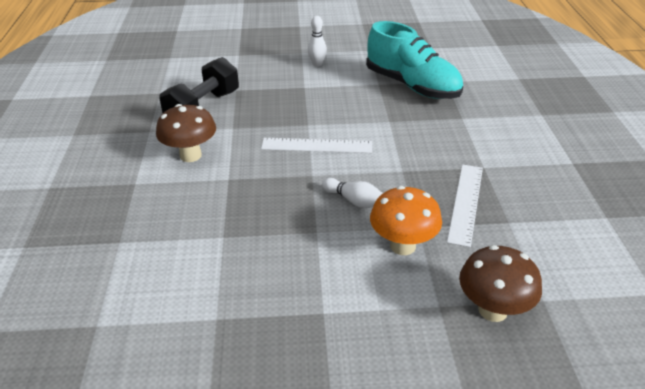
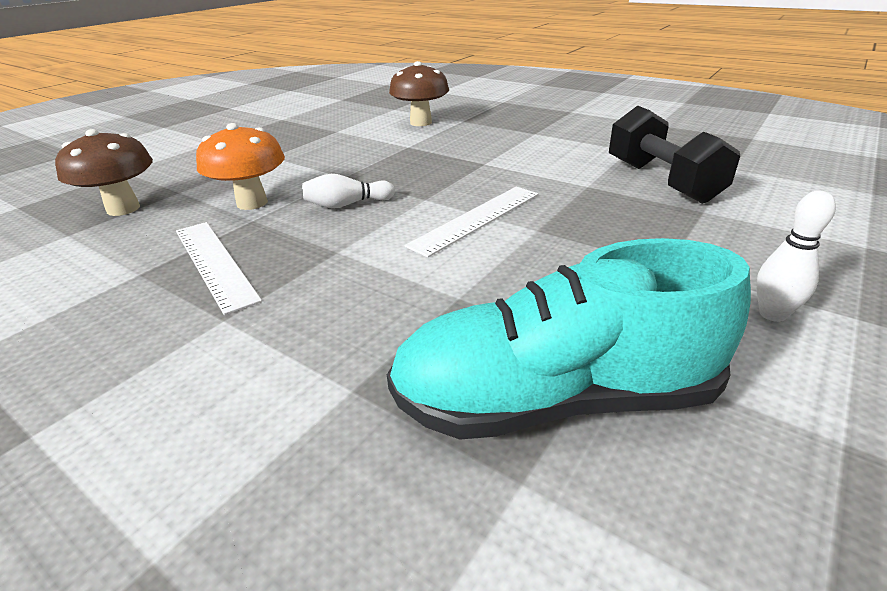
camera: 130 degrees right, 5 degrees down
(190, 155) = (552, 157): brown mushroom -> brown mushroom (421, 123)

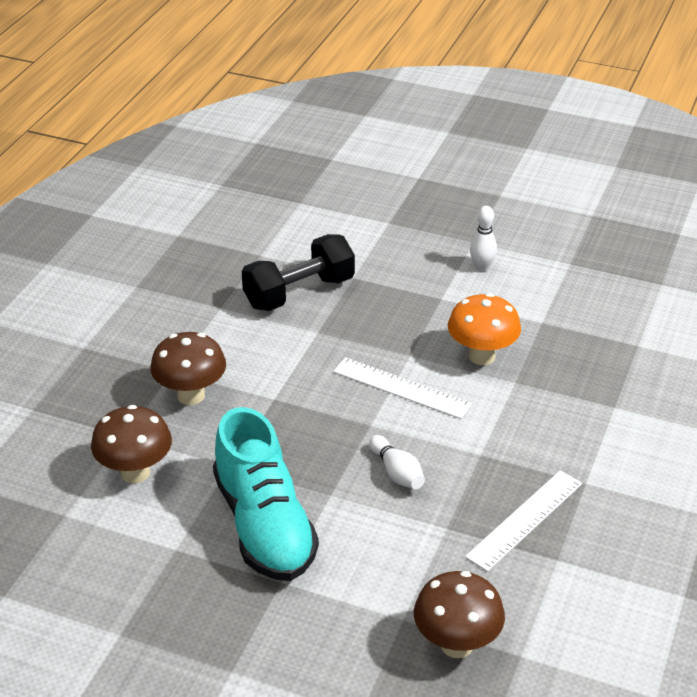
camera: 105 degrees left, 5 degrees up
(252, 203) = (413, 543): orange mushroom -> orange mushroom (482, 356)
(501, 137) = (191, 395): none -> brown mushroom
(554, 399) = (585, 339): turquoise shoe -> turquoise shoe (264, 525)

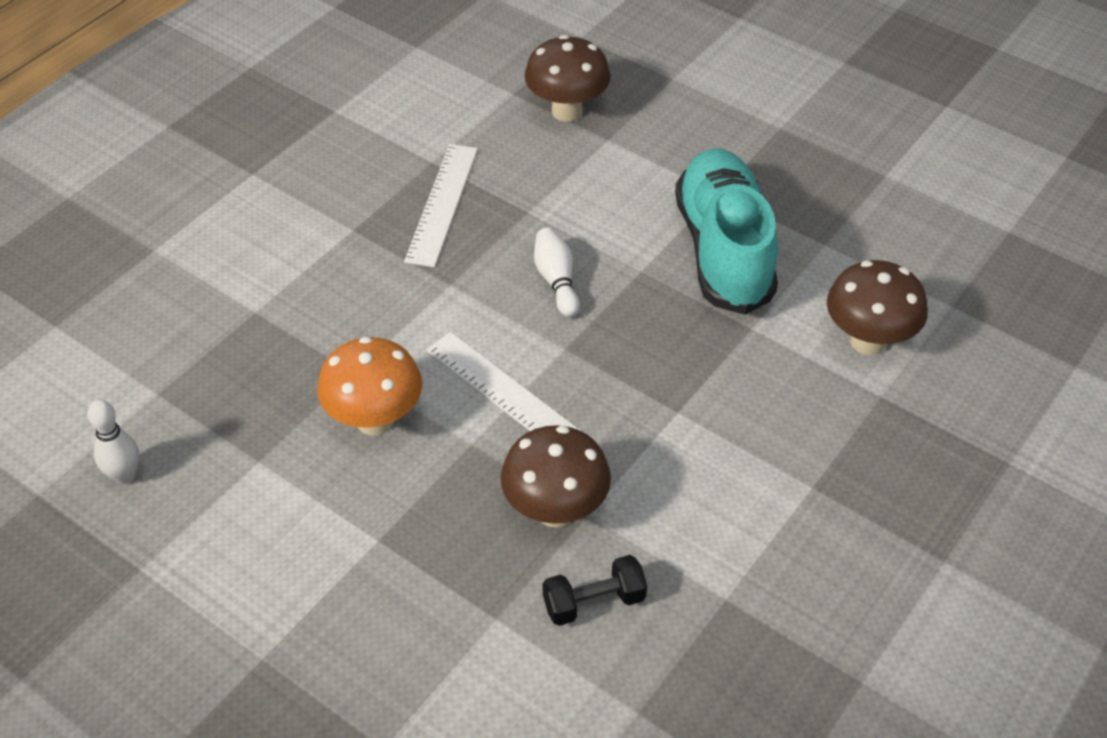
camera: 165 degrees left, 10 degrees up
(191, 395) = (789, 439): brown mushroom -> brown mushroom (555, 510)
(299, 293) = (594, 602): black dumbbell -> black dumbbell, size x0.55
(482, 267) = (281, 593): white bowling pin -> white bowling pin (124, 475)
(525, 520) = (442, 204): white ruler -> white ruler turned 45 degrees counterclockwise

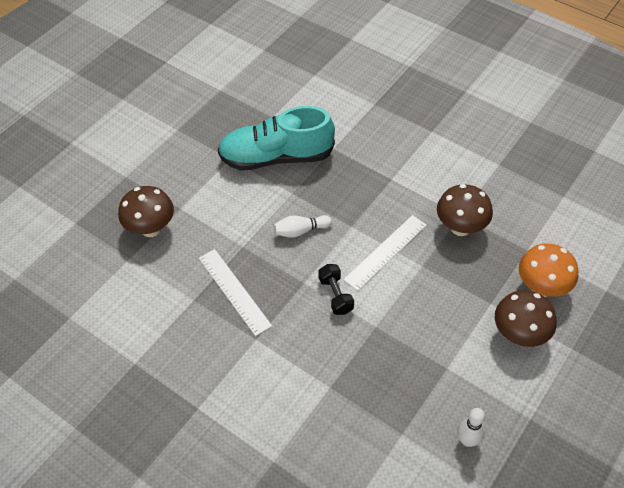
camera: 90 degrees left, 5 degrees up
(375, 420) = (411, 312): orange mushroom -> orange mushroom (541, 288)
(442, 204) = (234, 291): white ruler -> white ruler turned 45 degrees clockwise
(594, 602) = (511, 212): black dumbbell -> black dumbbell (335, 295)
(868, 341) = (340, 105): brown mushroom -> brown mushroom (519, 335)

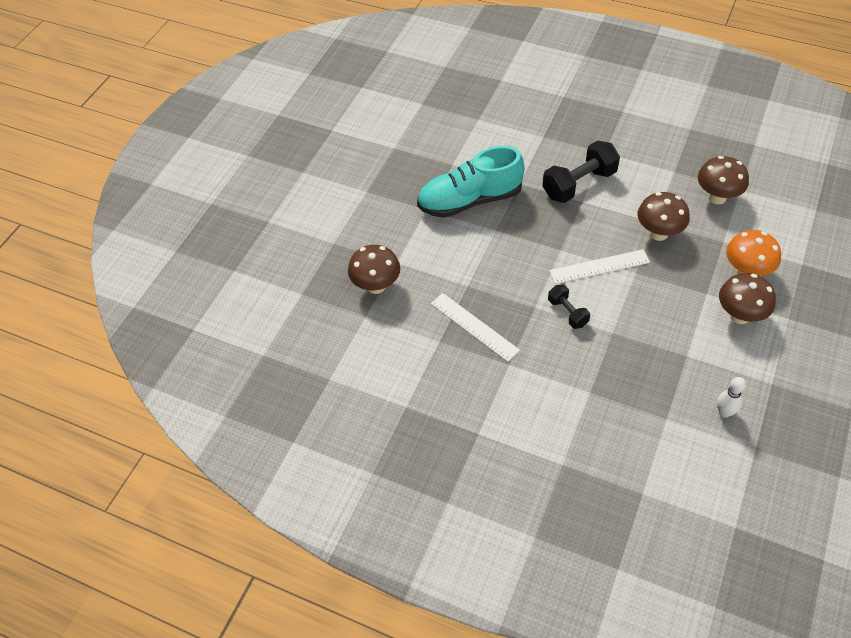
camera: 10 degrees left, 0 degrees up
(300, 231) = (516, 262): white bowling pin -> none
(386, 252) = (599, 267): white ruler -> white ruler turned 45 degrees clockwise
(394, 160) = (579, 184): none -> black dumbbell
(535, 200) = (717, 197): none -> brown mushroom

